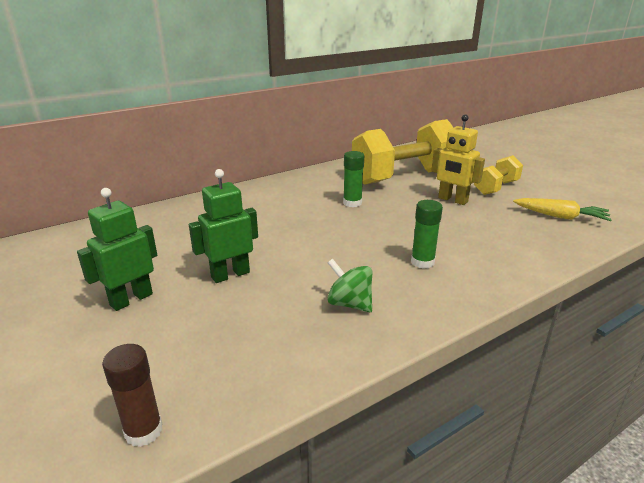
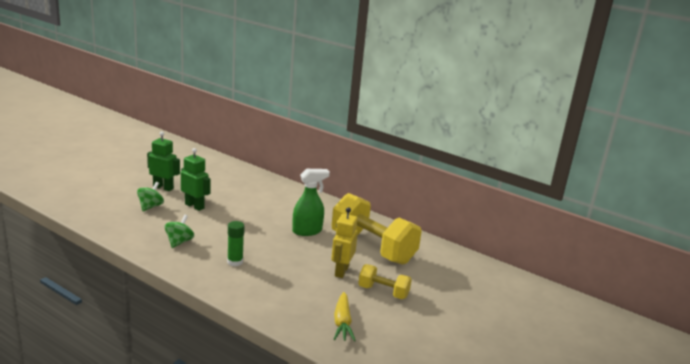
camera: 65 degrees right, 5 degrees down
(143, 431) = (81, 210): brown glue stick -> none
(200, 322) = (150, 207): none -> green spinning top
(352, 203) = (307, 231): green glue stick -> green spray bottle

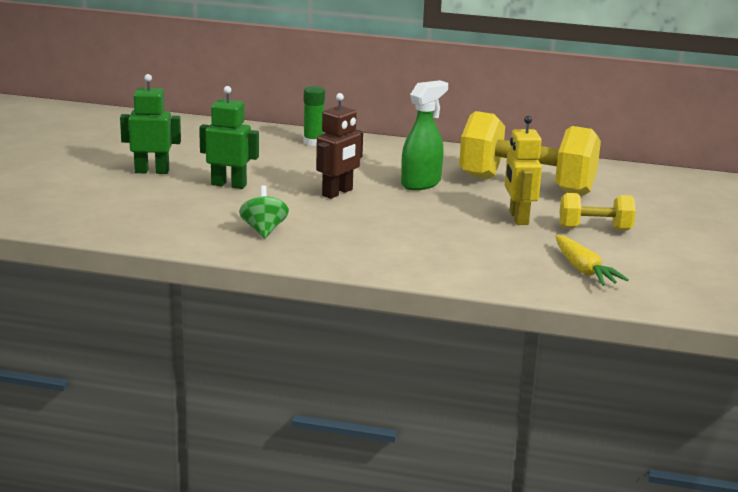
camera: 20 degrees left, 0 degrees up
(150, 207) = (165, 198): green spinning top -> none
(235, 262) = (370, 236): green glue stick -> green glue stick (313, 142)
(250, 226) = (337, 193): none -> brown robot

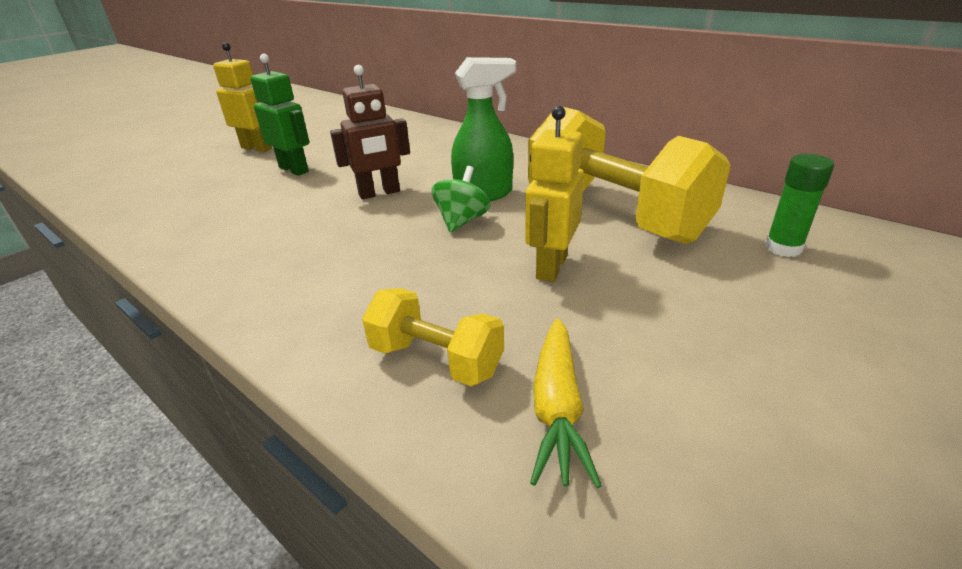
camera: 30 degrees right, 10 degrees up
(152, 171) = (257, 148): green robot -> yellow robot
(264, 230) = (235, 229): green spinning top -> green spinning top (462, 221)
(313, 142) = (436, 135): green glue stick -> green glue stick (783, 248)
(594, 229) = (654, 311): yellow dumbbell -> yellow dumbbell (436, 359)

